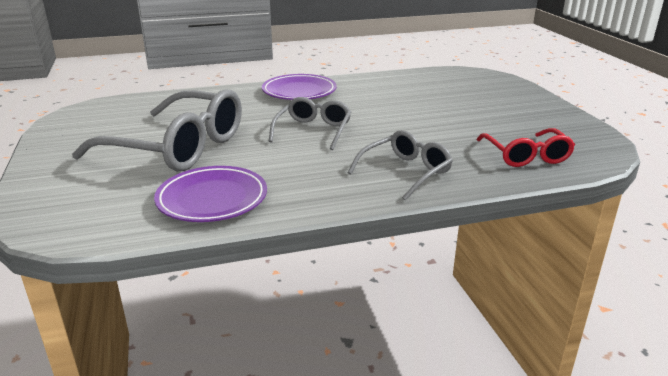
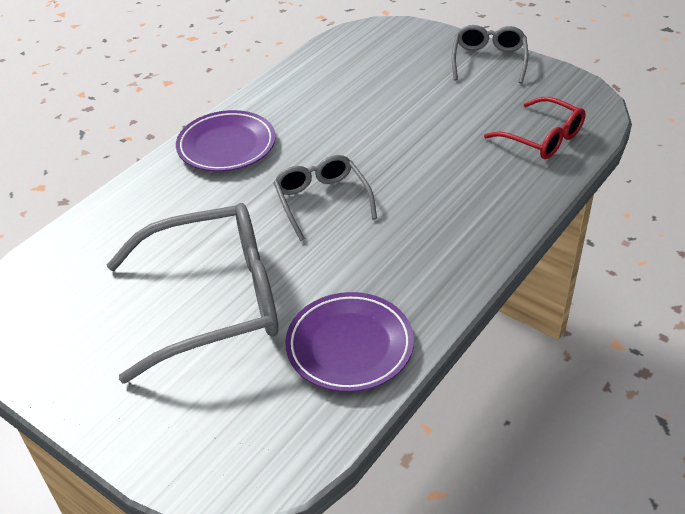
camera: 35 degrees left, 15 degrees up
(405, 172) = (472, 212): grey glasses -> grey glasses (489, 60)

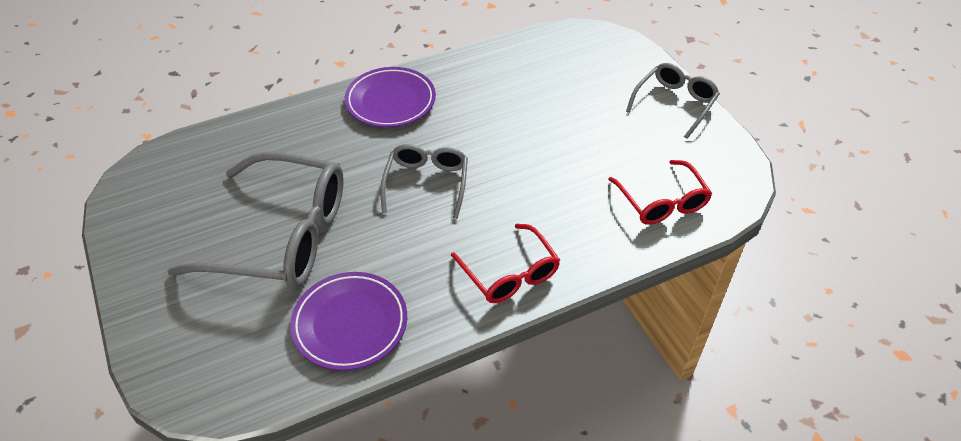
camera: 25 degrees right, 5 degrees up
(462, 244) = (510, 274): none -> red glasses

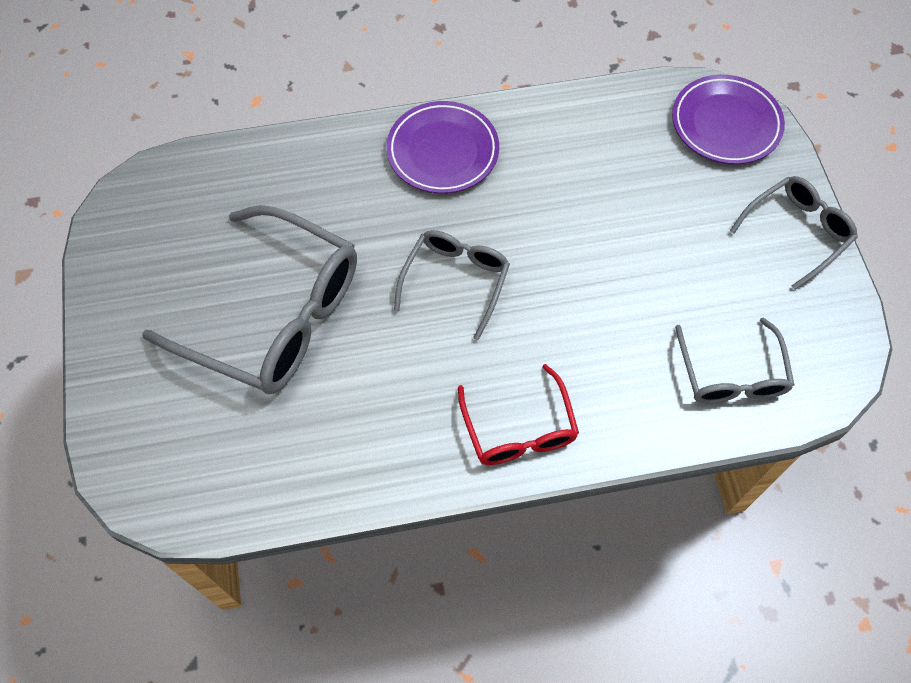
camera: 15 degrees right, 15 degrees up
(350, 324) = (324, 449): purple plate -> purple plate (725, 124)
(662, 202) = (731, 374): red glasses -> grey glasses

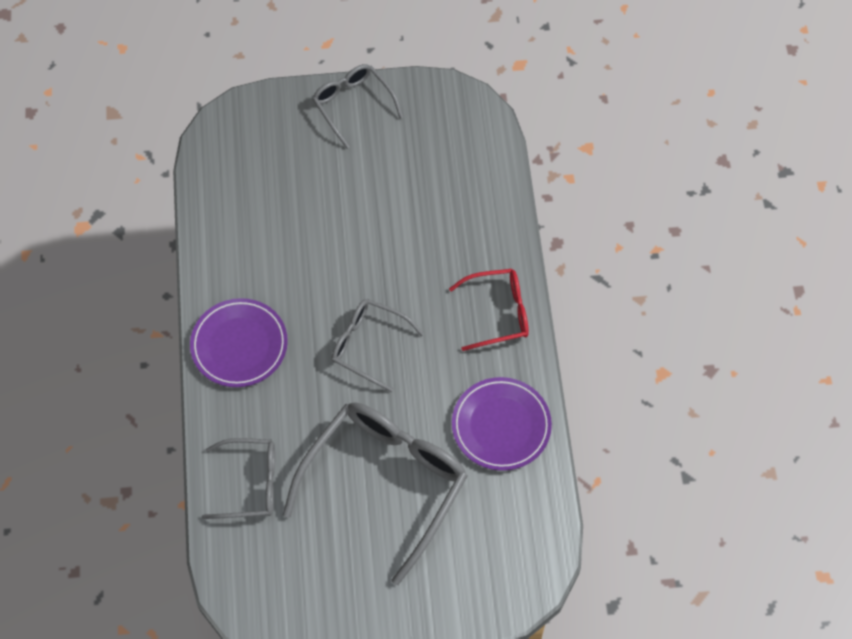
camera: 85 degrees left, 0 degrees up
(725, 124) = (244, 133): purple plate -> purple plate (501, 426)
(731, 374) = (466, 170): grey glasses -> grey glasses (250, 483)

